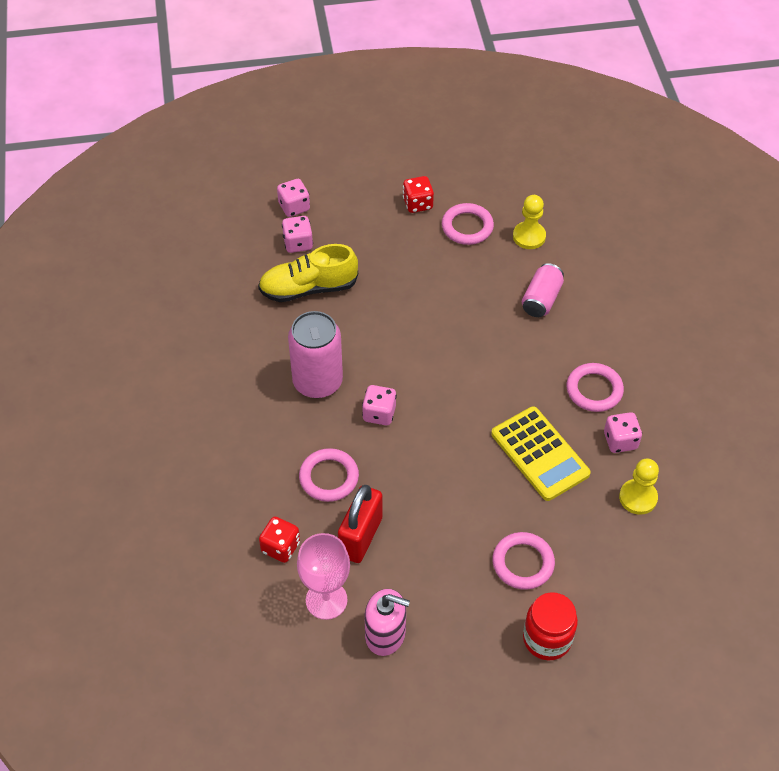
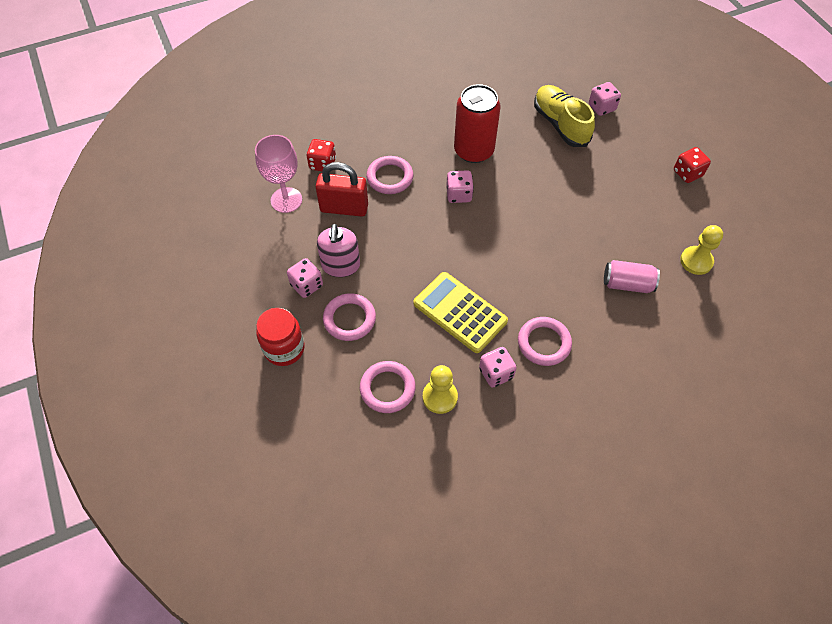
camera: 75 degrees right, 5 degrees up
(294, 207) = (637, 96): pink dice -> pink dice (307, 285)
(317, 381) = (473, 151): pink can -> red can
(385, 634) = (266, 241): pink soap dispenser -> pink soap dispenser (341, 265)
(467, 227) = (681, 213): pink ring -> pink ring (387, 388)
(540, 454) = (460, 312): yellow calculator -> yellow calculator turned 90 degrees clockwise

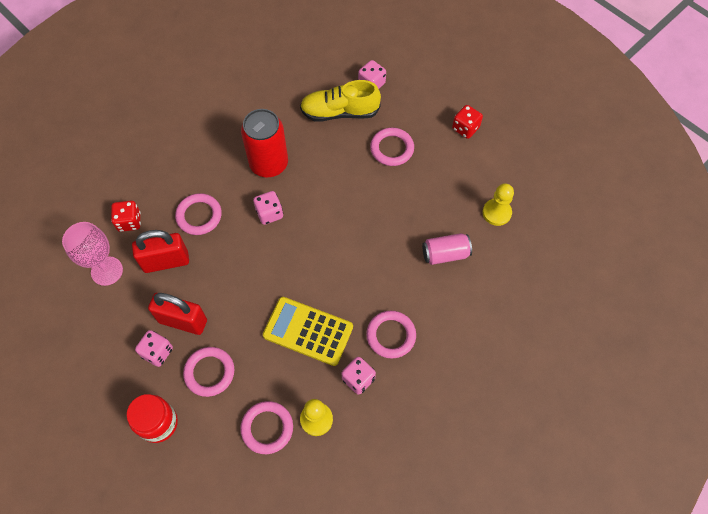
camera: 20 degrees left, 5 degrees up
(341, 265) = (183, 321): pink soap dispenser -> red padlock
(560, 124) = (340, 112): yellow shoe -> yellow shoe turned 45 degrees counterclockwise
(603, 171) = (392, 149): none -> pink ring

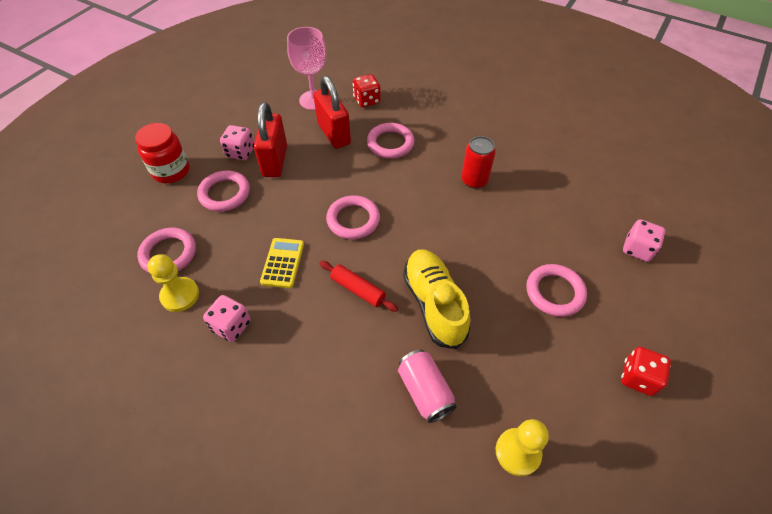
camera: 75 degrees right, 10 degrees down
(269, 163) = (474, 180): red can -> red can, size x0.61
(269, 213) = (414, 195): pink dice -> none
(308, 331) = (282, 263): yellow calculator -> yellow calculator, size x0.60
(340, 112) = (576, 226): yellow shoe -> yellow shoe (434, 304)
(351, 278) = (358, 289): none -> red rolling pin
(391, 335) = (292, 349): pink ring -> pink ring (353, 220)

